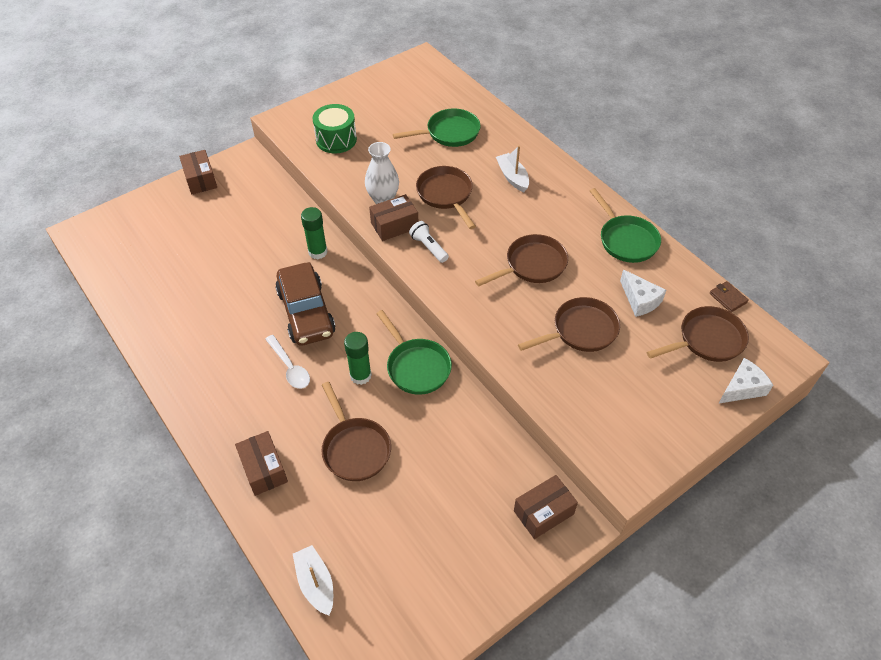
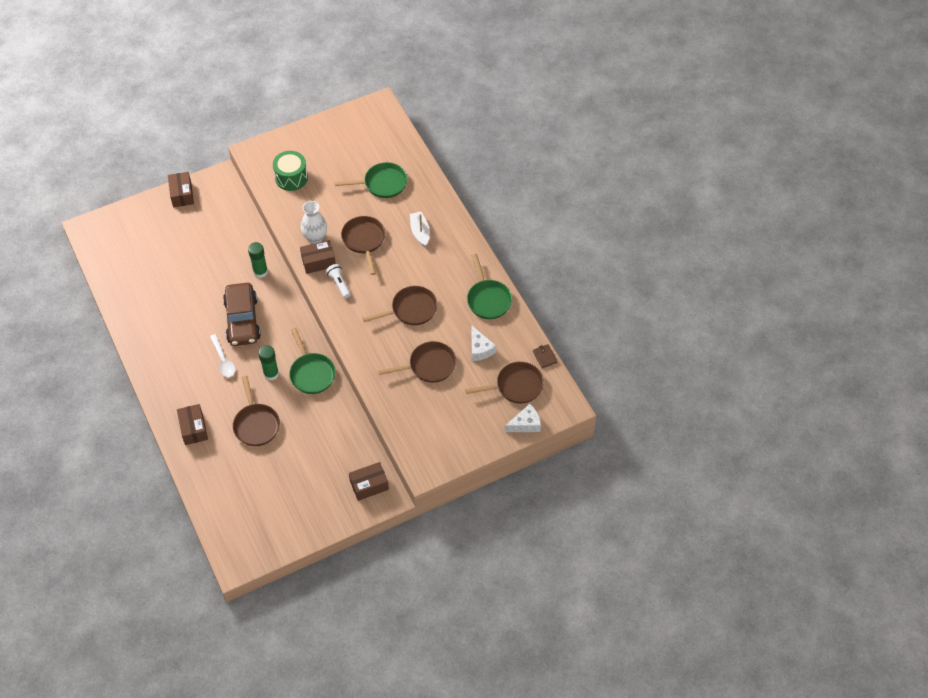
camera: 10 degrees right, 5 degrees up
(316, 583) = (214, 505): white boat -> none

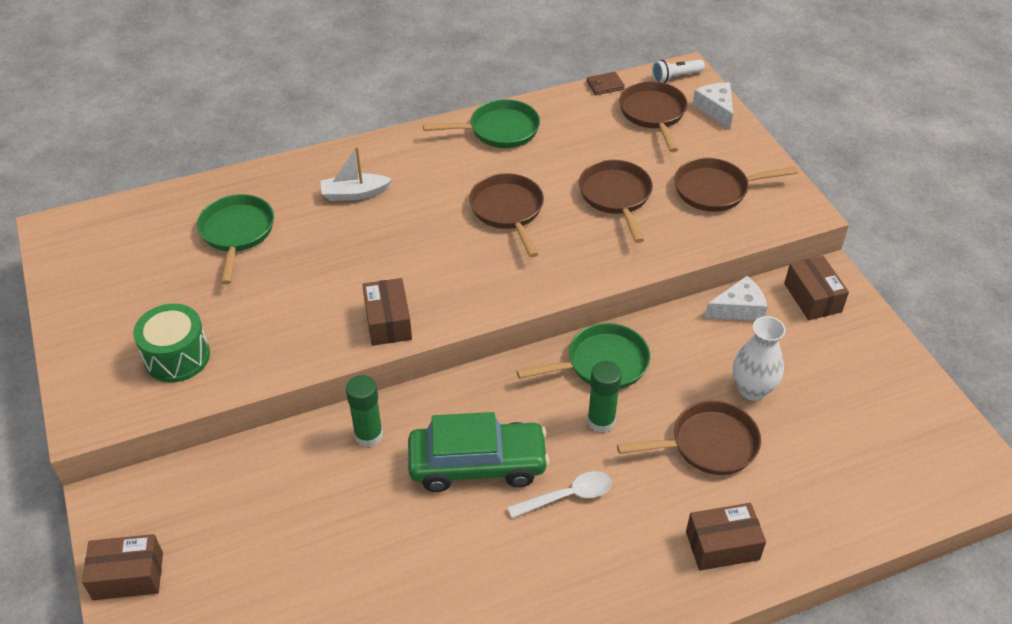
camera: 85 degrees left, 10 degrees down
(242, 320) = (477, 464): brown car -> green car
(315, 238) = (333, 325): white vase -> white vase (752, 389)
(339, 284) = (442, 295): white flashlight -> white flashlight (675, 77)
(364, 240) = (355, 261): brown pan -> brown pan (715, 190)
(480, 349) = (588, 143): white cheese -> white cheese (738, 309)

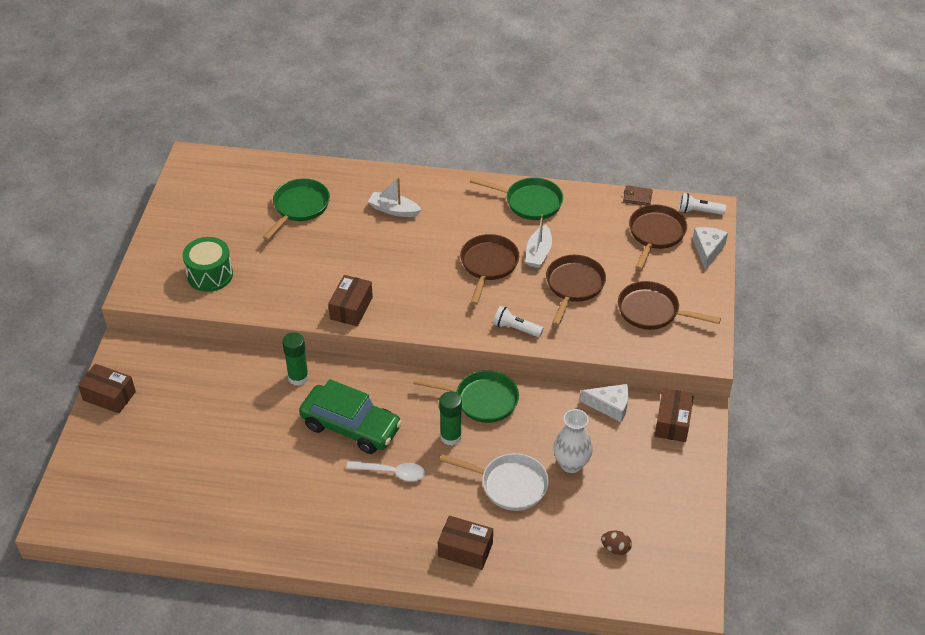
camera: 30 degrees right, 0 degrees up
(551, 177) = (538, 253): none -> white boat
(593, 265) = (516, 328): none -> white flashlight
(708, 444) = (509, 485): brown pan -> white pan
(873, 460) = (615, 548): none -> brown egg

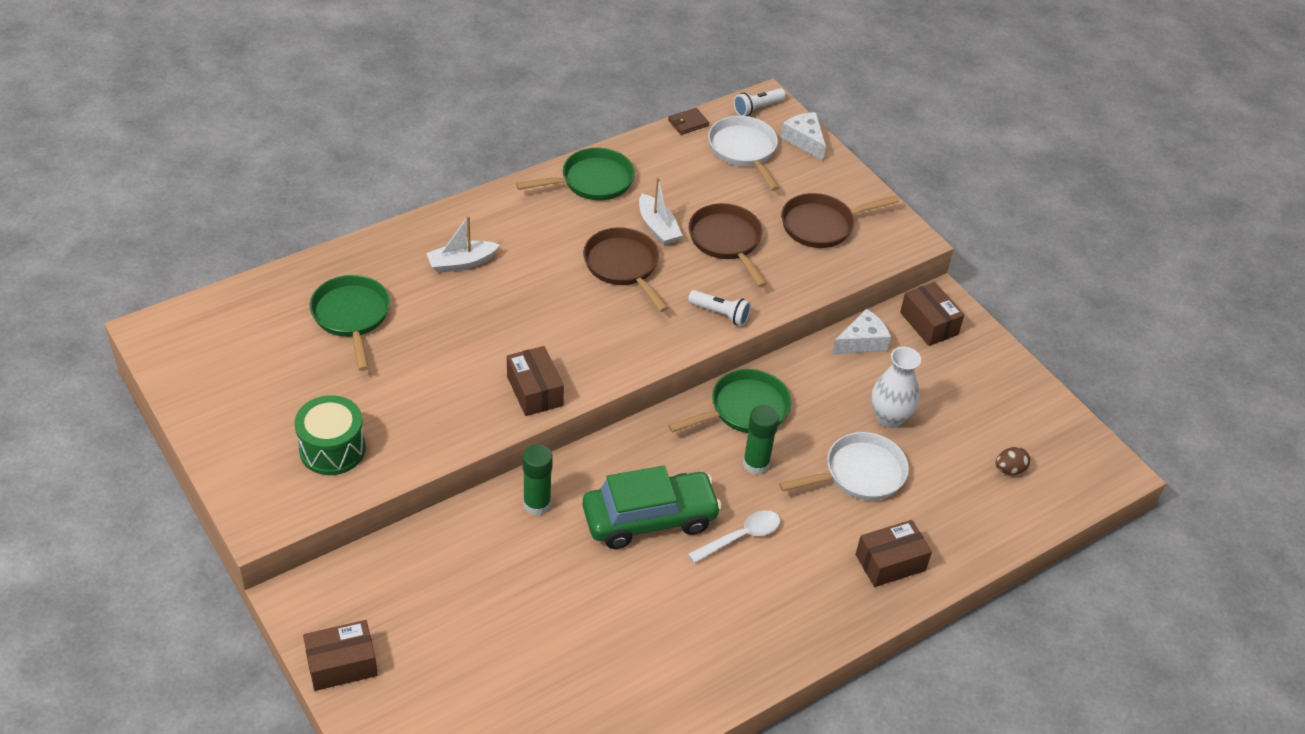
camera: 45 degrees left, 0 degrees up
(516, 328) = (720, 314): white flashlight -> white flashlight turned 135 degrees counterclockwise
(655, 234) = (744, 150): brown pan -> white pan

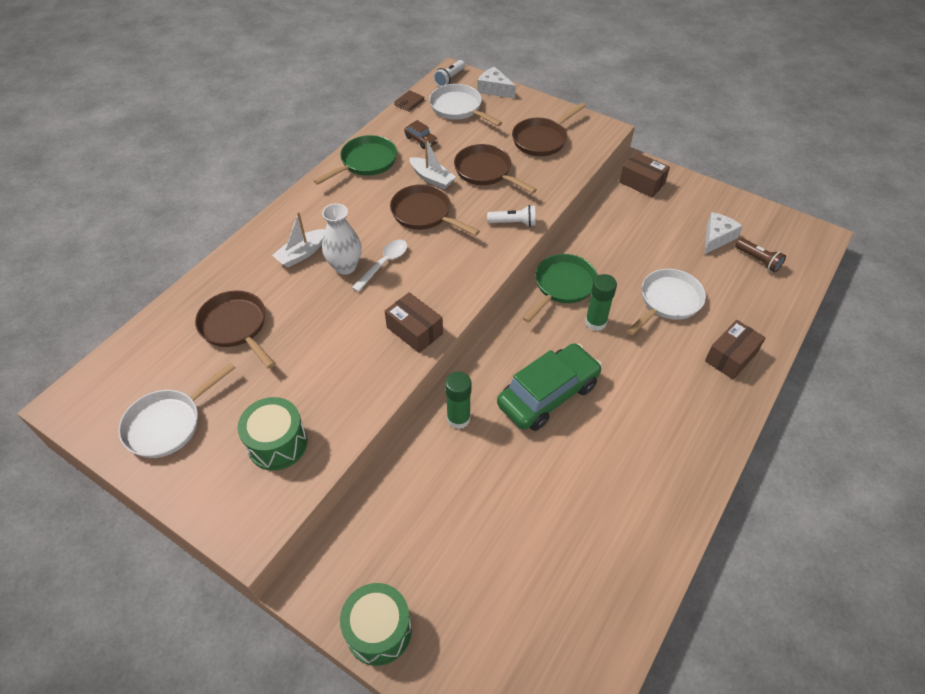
camera: 20 degrees left, 5 degrees up
(238, 388) = (168, 424): none -> white pan
(342, 664) = (379, 630): brown box -> green drum
(351, 316) = (236, 327): green pan -> brown pan
(673, 176) = (421, 140): none -> brown car
(741, 537) = (620, 381): white spoon -> white spoon (384, 264)
(862, 342) = (608, 210): white cheese -> white cheese (717, 238)
(889, 418) = (660, 255): white vase -> white vase (345, 266)
(1009, 469) = (758, 260): brown egg -> brown flashlight

